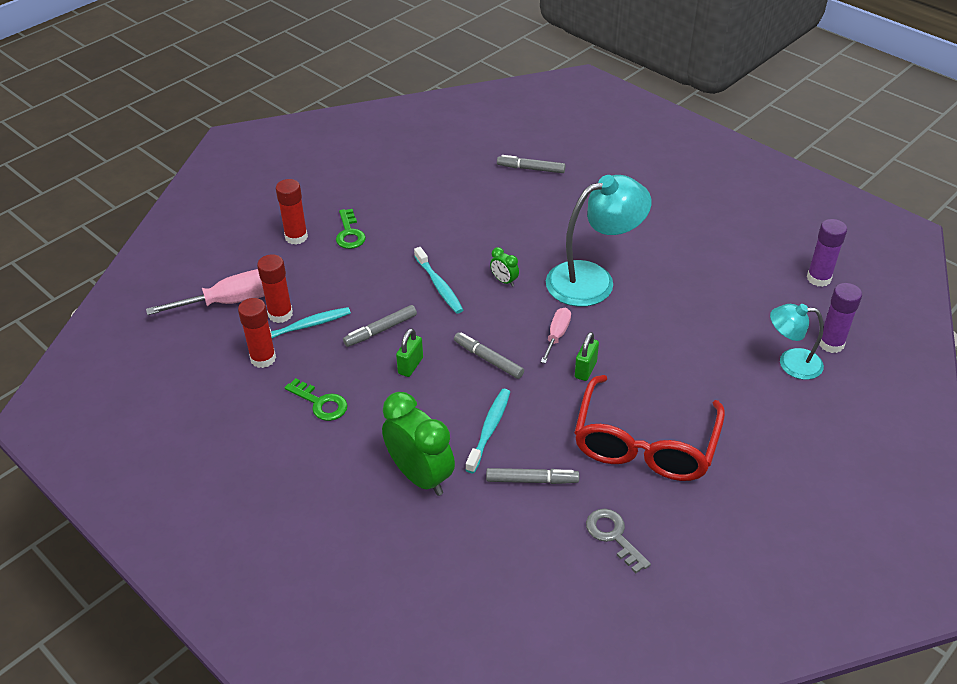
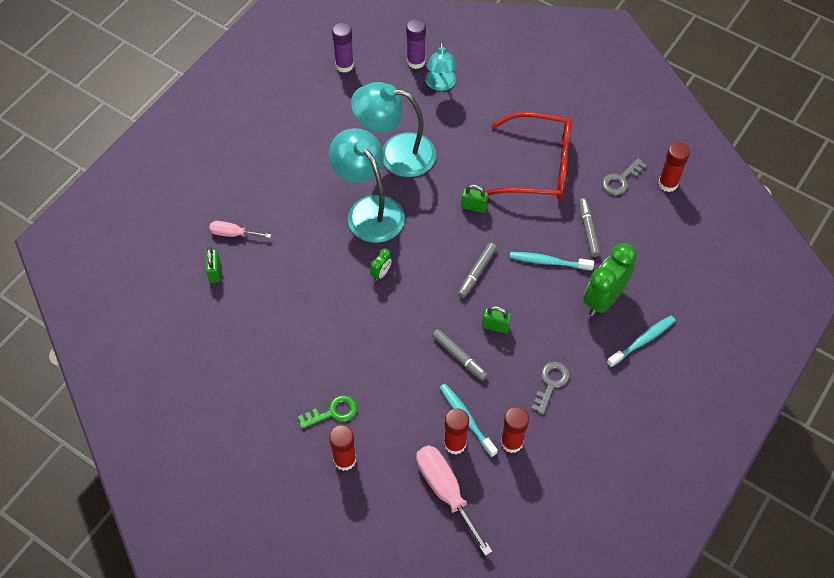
camera: 100 degrees left, 15 degrees up
(321, 403) = (551, 383): green key -> grey key
(439, 286) = (395, 322): turquoise toothbrush -> turquoise toothbrush (642, 341)
(531, 169) = (215, 272): grey marker -> green padlock
(557, 335) = (440, 229): pink screwdriver -> pink screwdriver (233, 234)
(600, 596) = (668, 183): none -> red glue stick
(674, 309) = (395, 154): none -> turquoise lamp

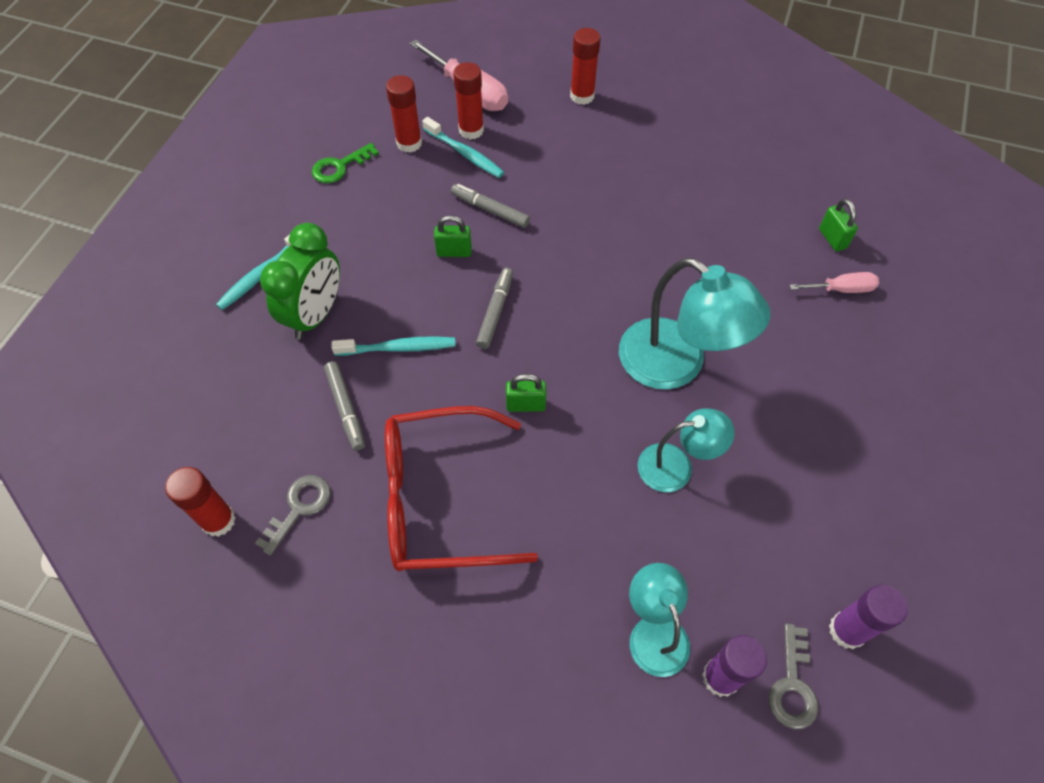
camera: 165 degrees right, 0 degrees up
(333, 412) = (613, 131): green key -> green key (339, 167)
(381, 273) = (622, 282): green clock -> none
(395, 154) = (676, 466): turquoise lamp -> turquoise lamp, size x0.59
(551, 383) = (374, 206): grey key -> grey key (792, 685)

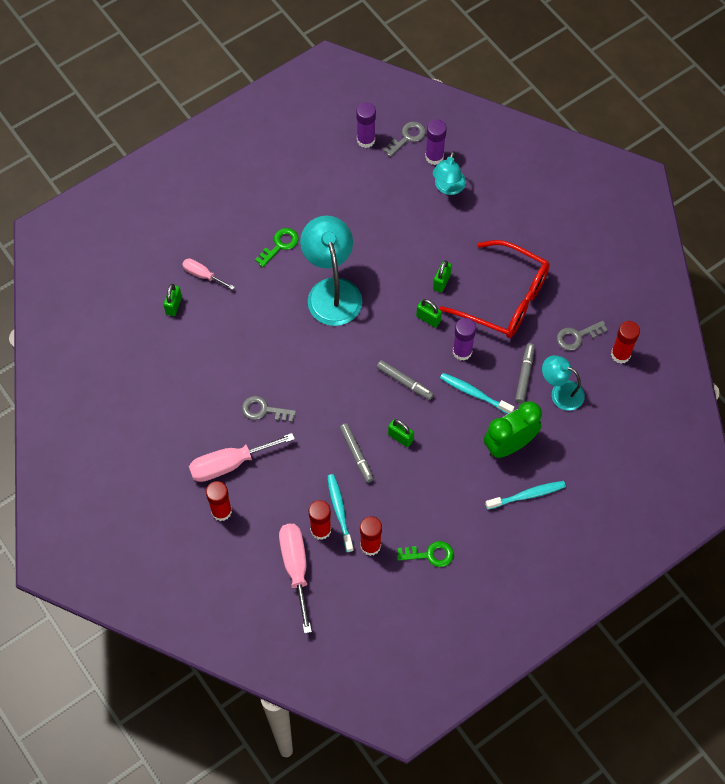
camera: 145 degrees left, 5 degrees up
(450, 389) = (462, 351): none -> purple glue stick
(495, 312) = (405, 382): grey marker -> grey marker turned 105 degrees counterclockwise
(546, 467) = (441, 282): none -> green padlock
(613, 134) = (229, 464): none -> pink screwdriver
(627, 196) = (263, 410): none -> grey key
(676, 466) = (378, 244): turquoise lamp -> turquoise lamp (560, 392)
(795, 382) = (280, 245): none -> green key

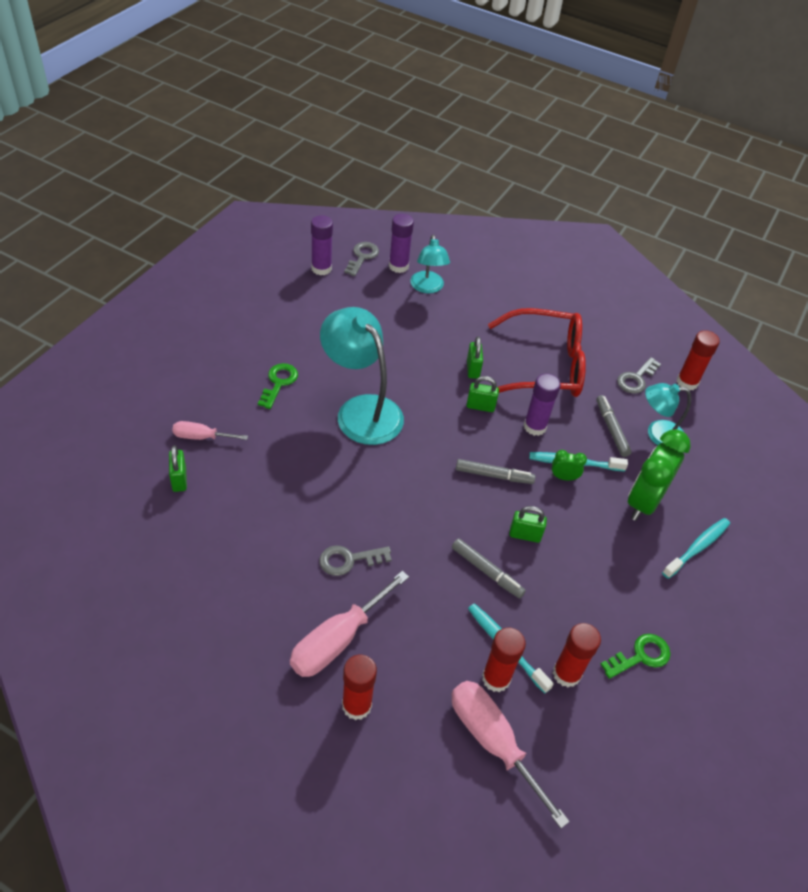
camera: 30 degrees left, 15 degrees down
(458, 402) = (563, 477): none -> green clock

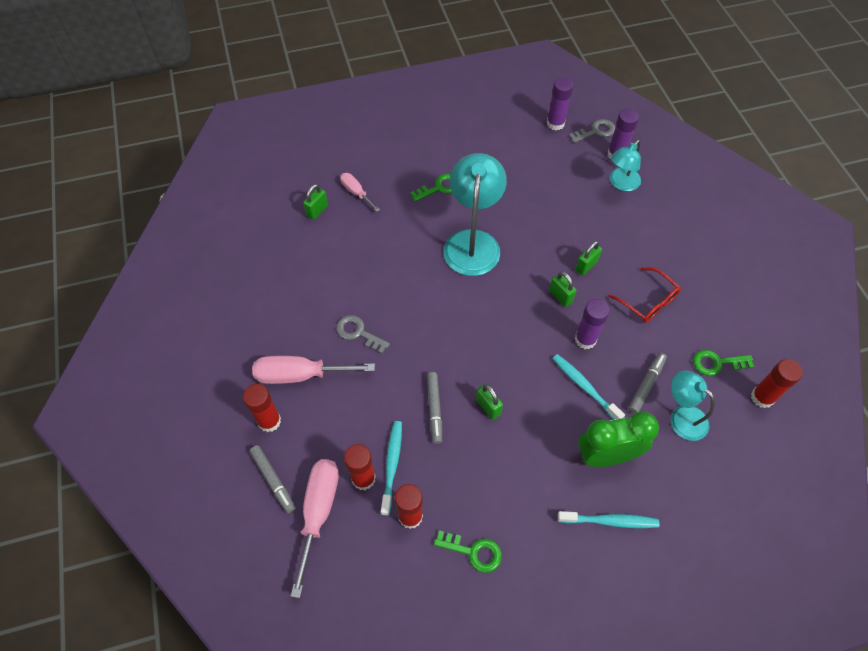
camera: 50 degrees right, 10 degrees up
(494, 475) = (513, 351): grey marker -> grey marker (273, 480)
(545, 366) = (648, 301): red glasses -> red glasses, size x0.55
(563, 477) = (564, 391): green clock -> none
(636, 379) = (716, 363): grey key -> green key

